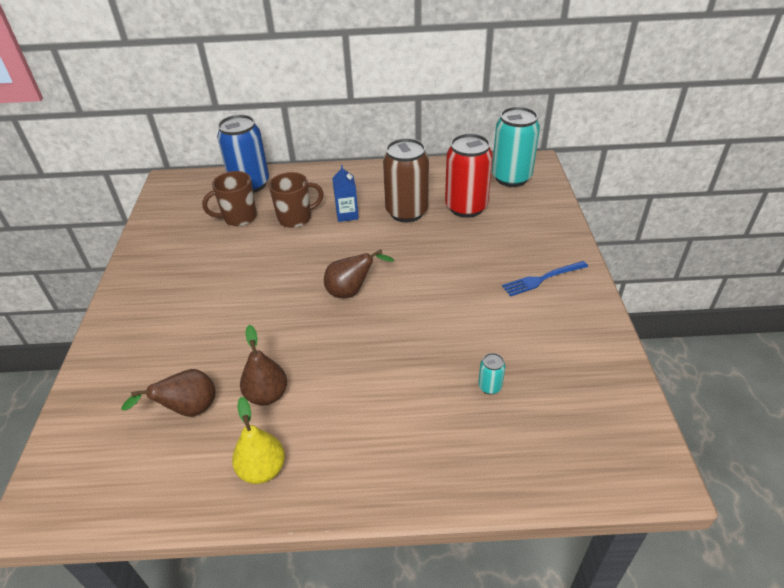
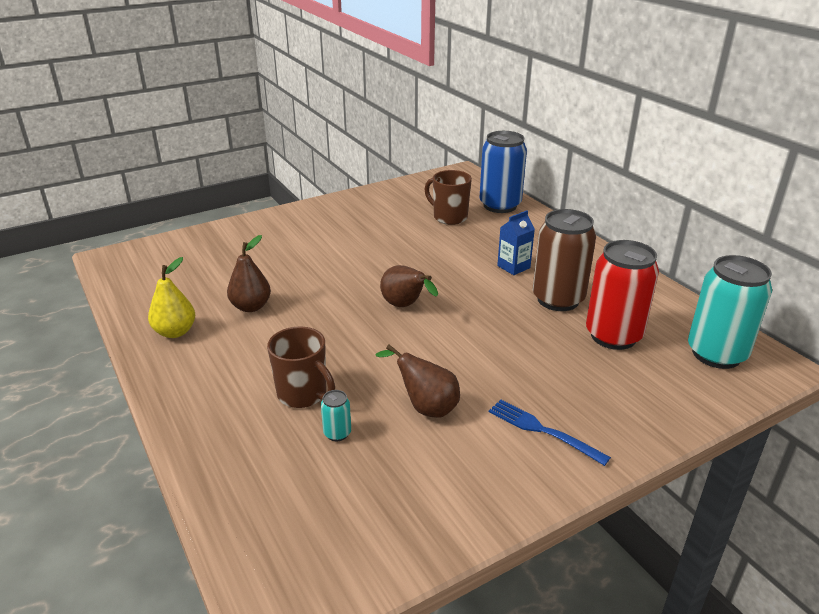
camera: 60 degrees right, 10 degrees down
(188, 410) = (217, 278): brown pear -> brown pear (425, 407)
(296, 218) = (478, 243): brown mug -> brown mug (303, 394)

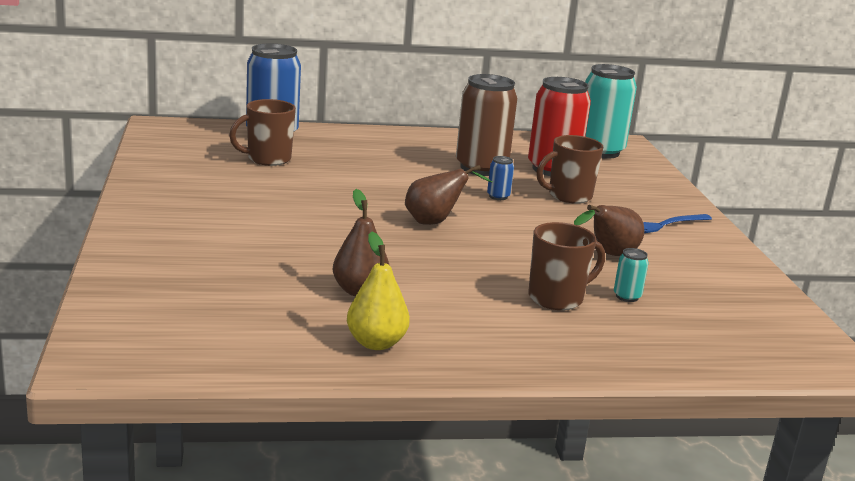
camera: 70 degrees left, 10 degrees down
(498, 322) = (498, 196): none -> blue can
(513, 267) = (407, 165): blue carton -> none
(550, 358) = (568, 196): none -> brown mug

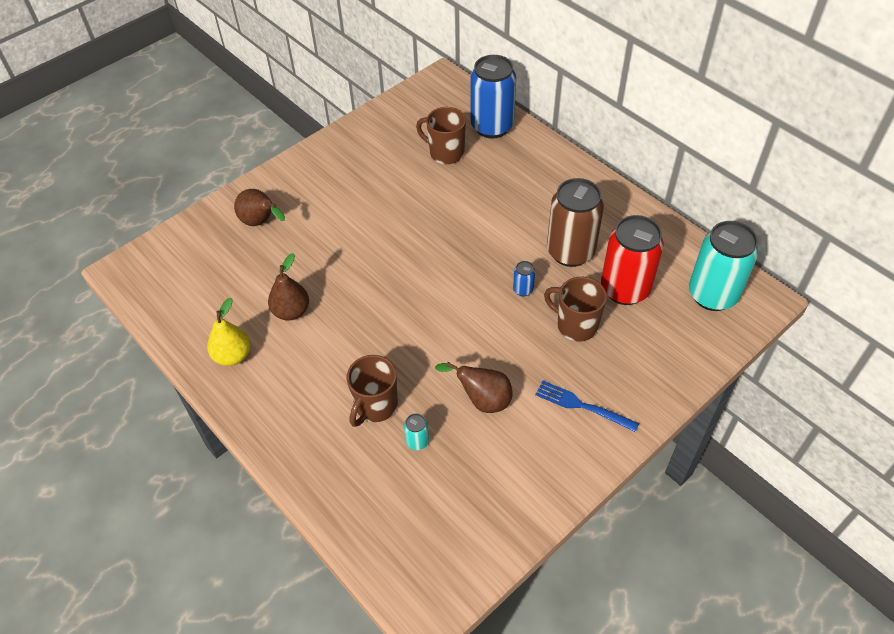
camera: 60 degrees right, 30 degrees up
(435, 222) = (435, 285): brown pear -> brown pear (261, 222)
(557, 298) = (375, 406): brown mug -> brown mug turned 90 degrees clockwise

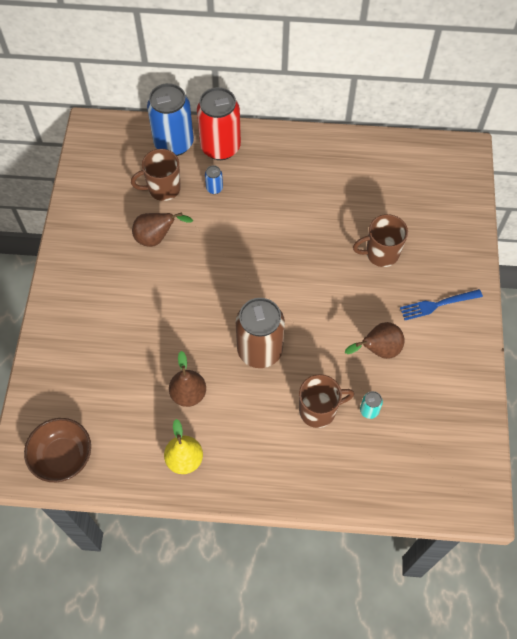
camera: 45 degrees left, 10 degrees up
(158, 284) = (63, 457): none -> brown bowl
(261, 222) = (86, 346): brown pear -> brown pear (156, 238)
(375, 406) = (318, 410): brown mug -> brown mug turned 90 degrees counterclockwise
(523, 290) = (324, 254): blue can -> blue can (214, 188)
(570, 252) = (326, 203): brown can -> brown can (260, 350)
(625, 289) = (384, 205): red can -> red can (220, 147)
(712, 295) = (437, 170): turquoise can -> none

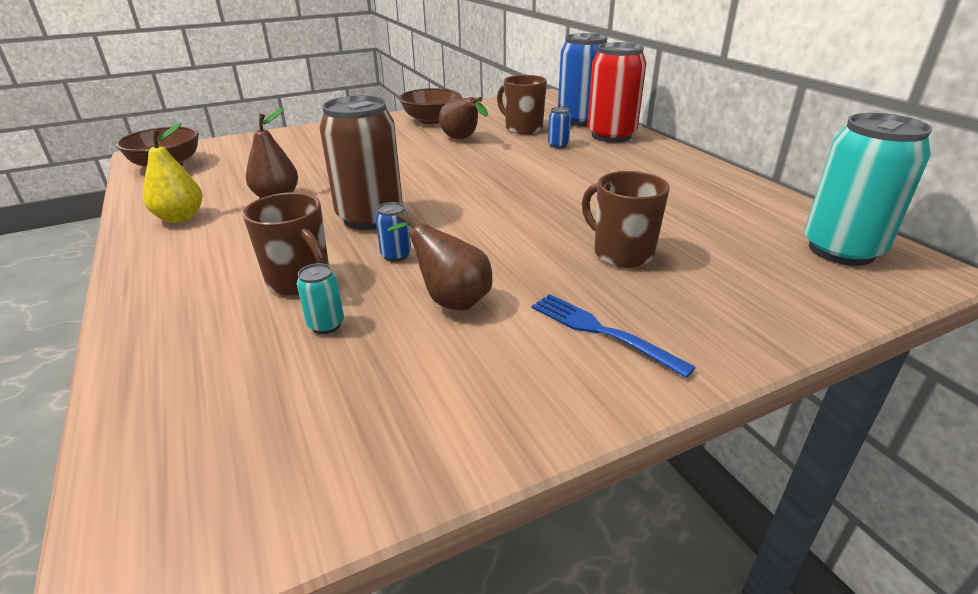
camera: 60 degrees right, 30 degrees down
(92, 237) = (431, 120): none -> brown bowl
(317, 355) = (396, 255): none -> blue can
(434, 165) = (841, 250): none -> turquoise can

